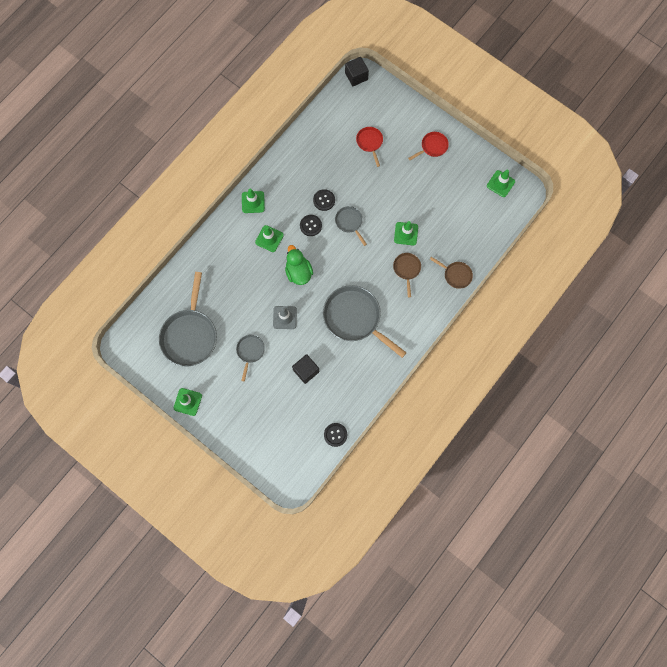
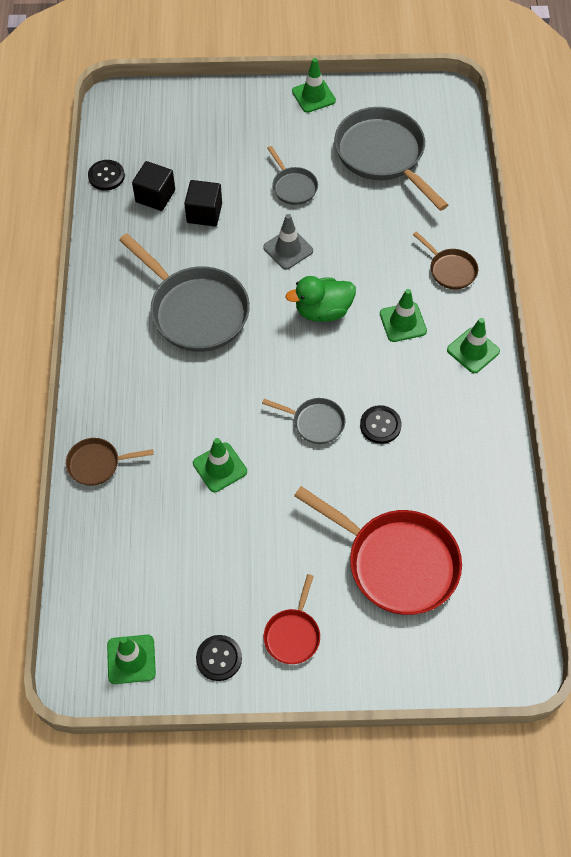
camera: 140 degrees right, 15 degrees down
(298, 272) = (323, 311): green duck -> green duck turned 135 degrees clockwise
(310, 225) = (365, 378): black button -> black button (219, 658)
(355, 318) = (195, 310): grey pan -> grey pan turned 45 degrees clockwise
(356, 76) = (523, 658): black cube -> black cube (155, 196)
(370, 143) = (396, 562): red pan -> red pan, size x2.01
(406, 269) = (176, 420): brown pan -> brown pan (450, 270)

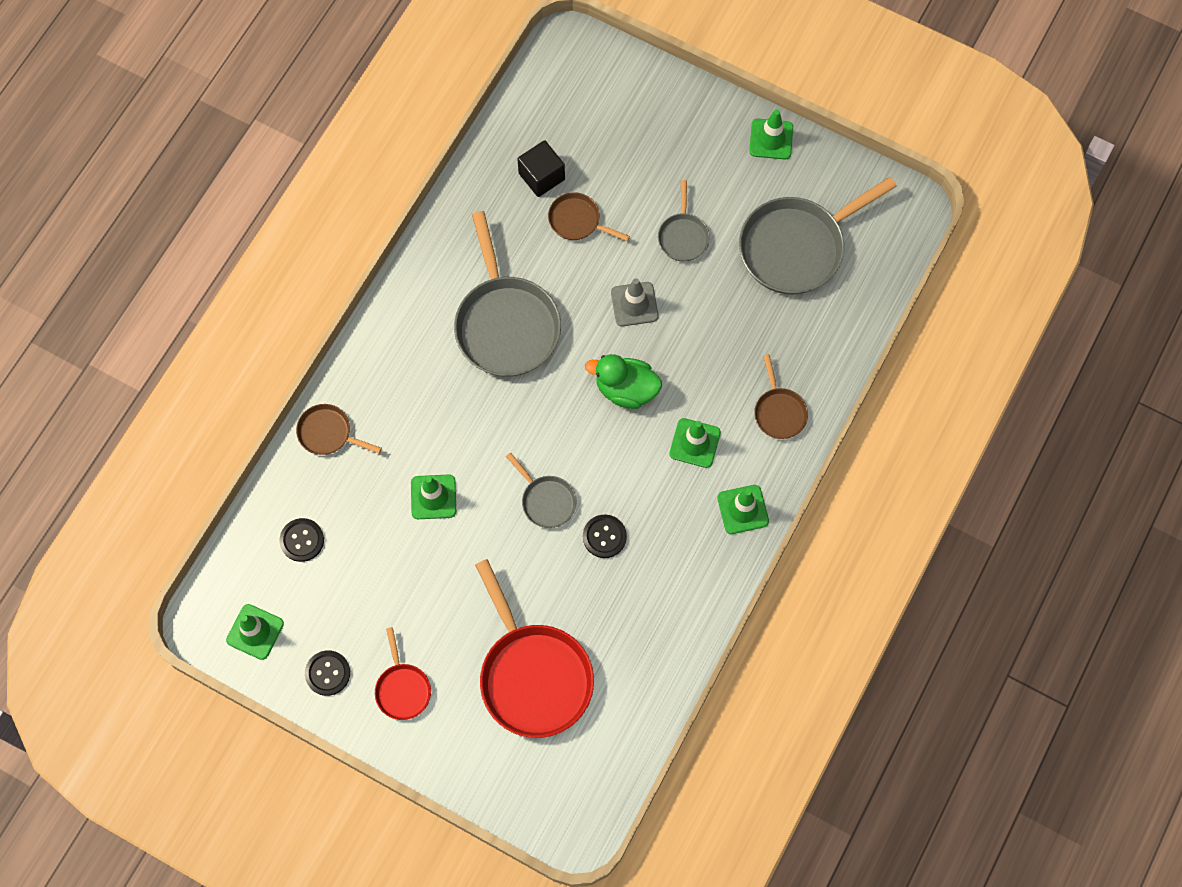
camera: 30 degrees right, 10 degrees up
(106, 176) = (507, 129): black button -> black button (302, 540)
(204, 213) = (577, 221): black cube -> brown pan
(293, 634) = (402, 688): red pan -> red pan turned 60 degrees counterclockwise
(383, 155) = (797, 247): grey pan -> grey pan turned 120 degrees counterclockwise

